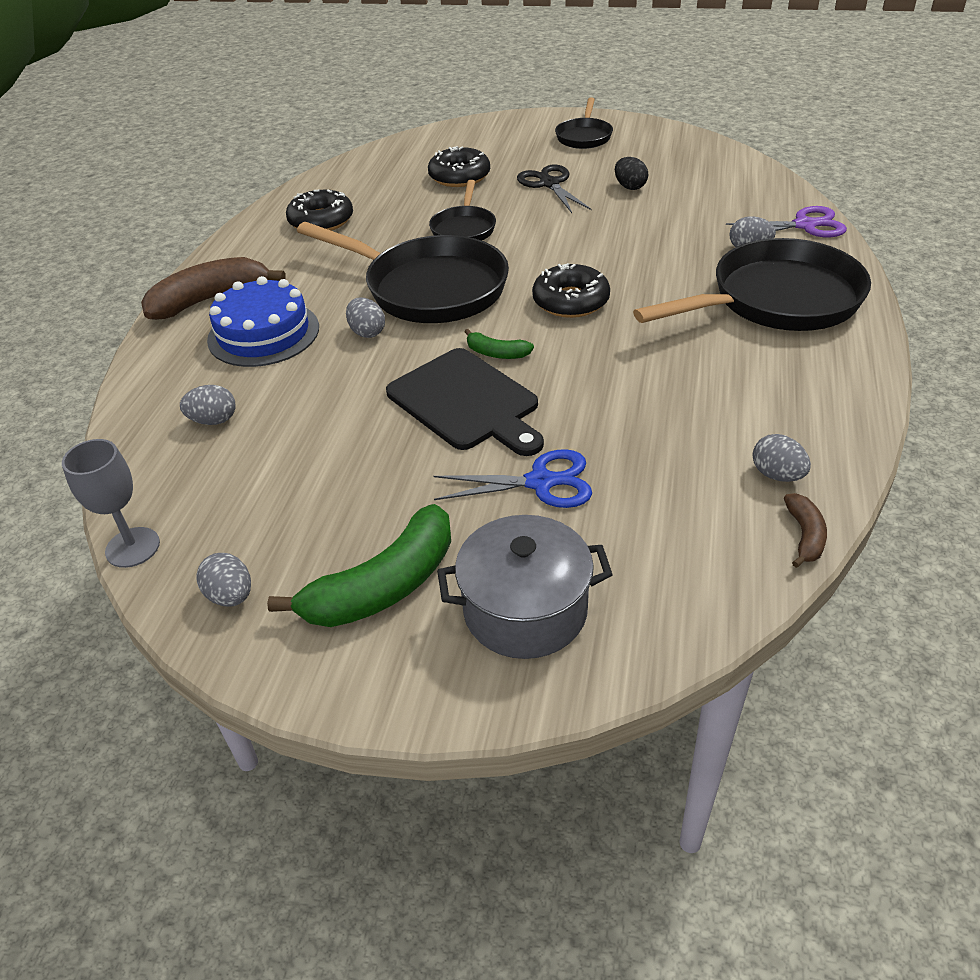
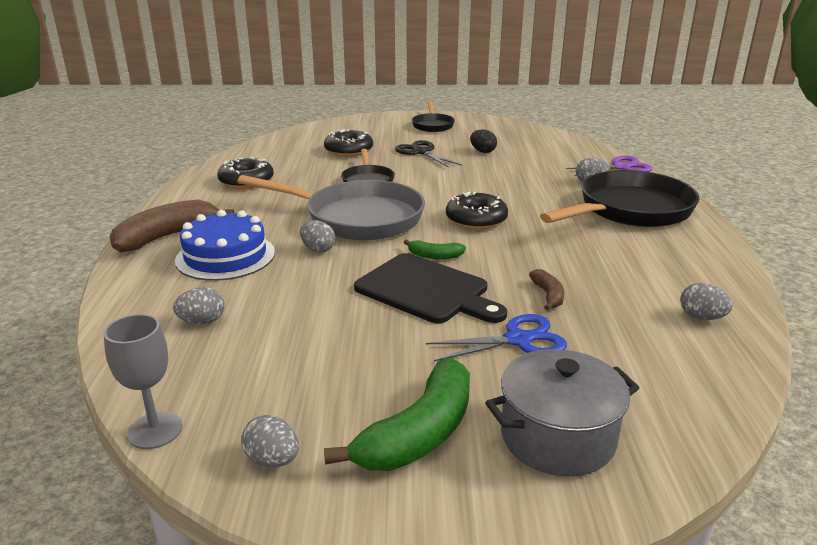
camera: 15 degrees left, 15 degrees down
(429, 288) = (357, 218): black pan -> grey pan
(805, 535) = (749, 356): brown banana -> brown banana (548, 295)

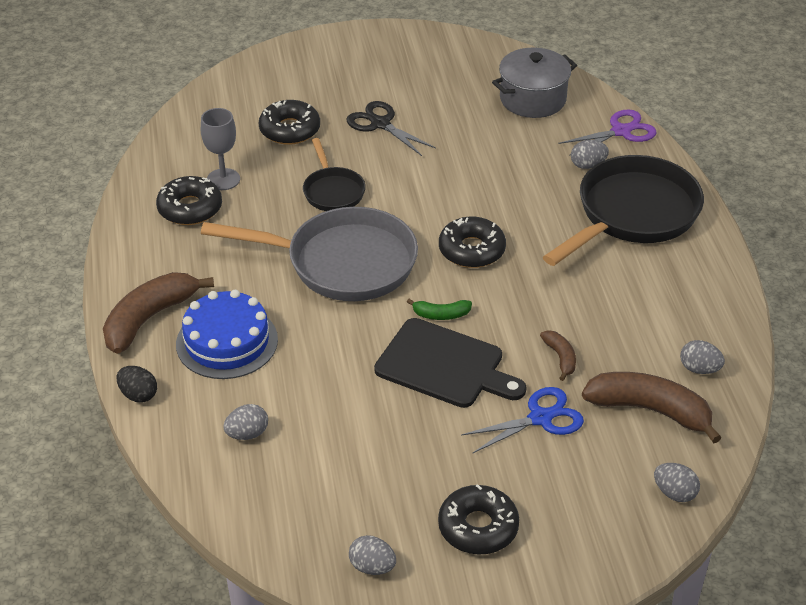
camera: 10 degrees left, 15 degrees up
(155, 430) = (267, 554): grey goblet -> grey goblet (223, 179)
(318, 249) = (319, 319): grey egg -> grey egg (674, 493)
(420, 433) = (478, 527): green banana -> black donut
(432, 125) = (379, 59): black pan -> none
(482, 151) = (455, 114): black egg -> black egg (138, 395)
(557, 437) = (584, 515): grey pot -> grey pot (533, 99)
(645, 345) = (650, 410): none -> brown banana

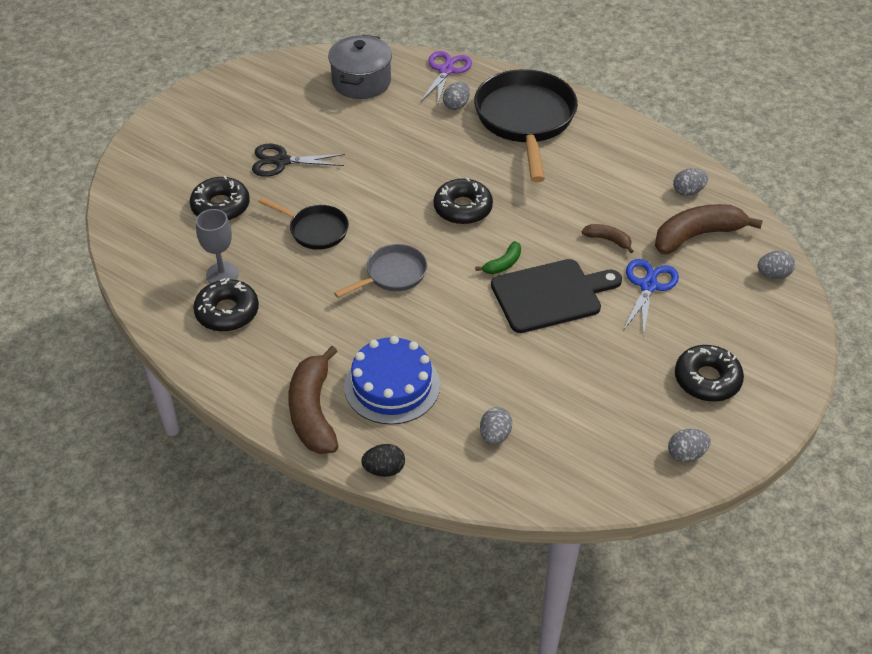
camera: 45 degrees left, 5 degrees up
(343, 263) = (392, 274): grey pan -> grey pan, size x0.52

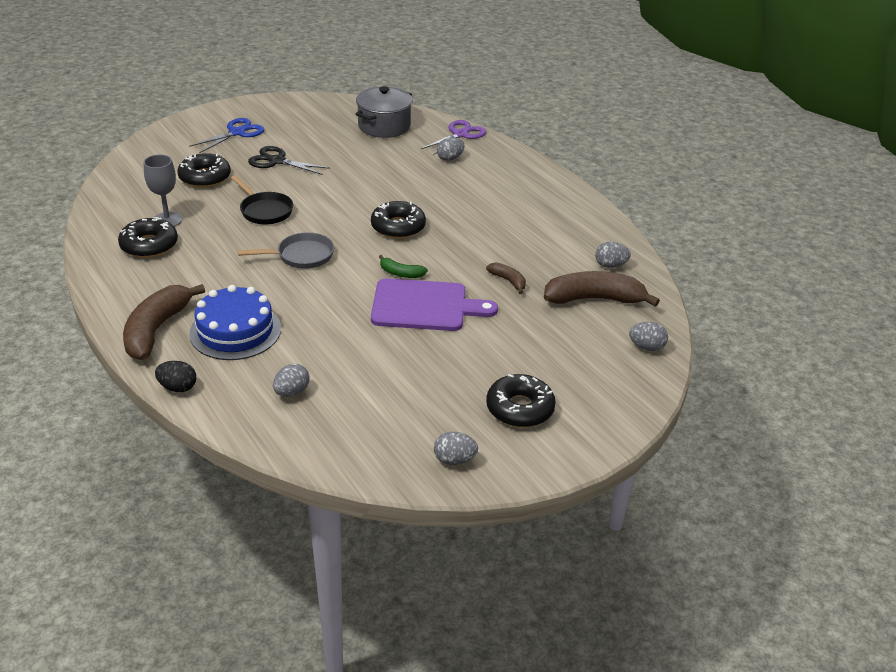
camera: 20 degrees right, 10 degrees down
(503, 264) = (401, 273): green banana -> green banana turned 45 degrees clockwise
(525, 120) = (501, 182): black pan -> none
(550, 295) = (424, 306): black cutting board -> purple cutting board
(648, 286) = (519, 323): blue scissors -> blue scissors (237, 133)

